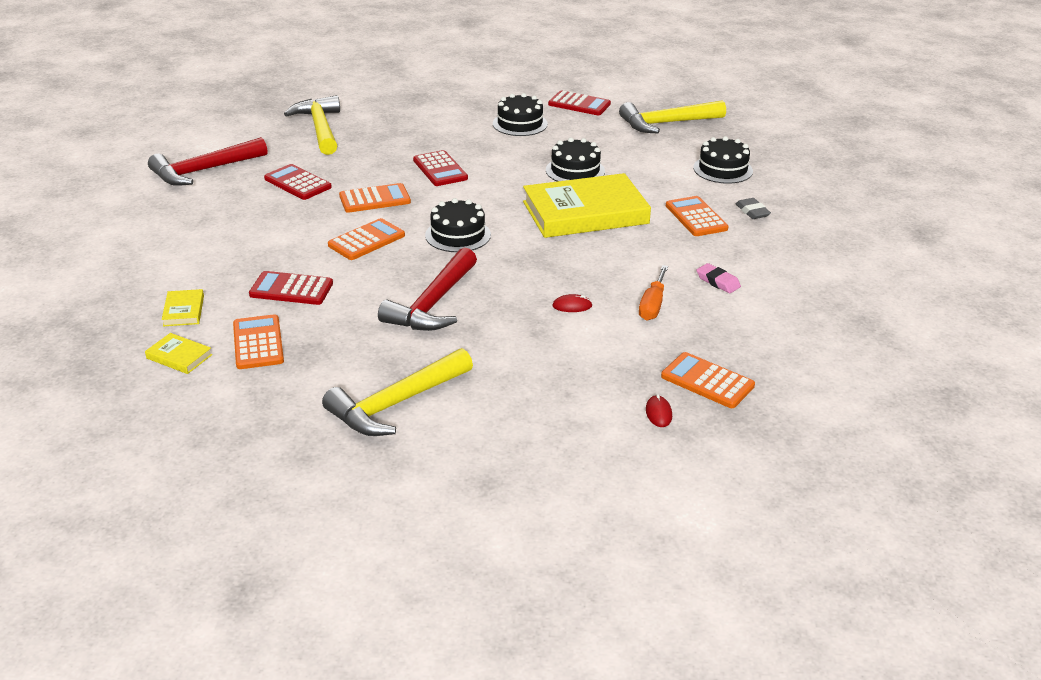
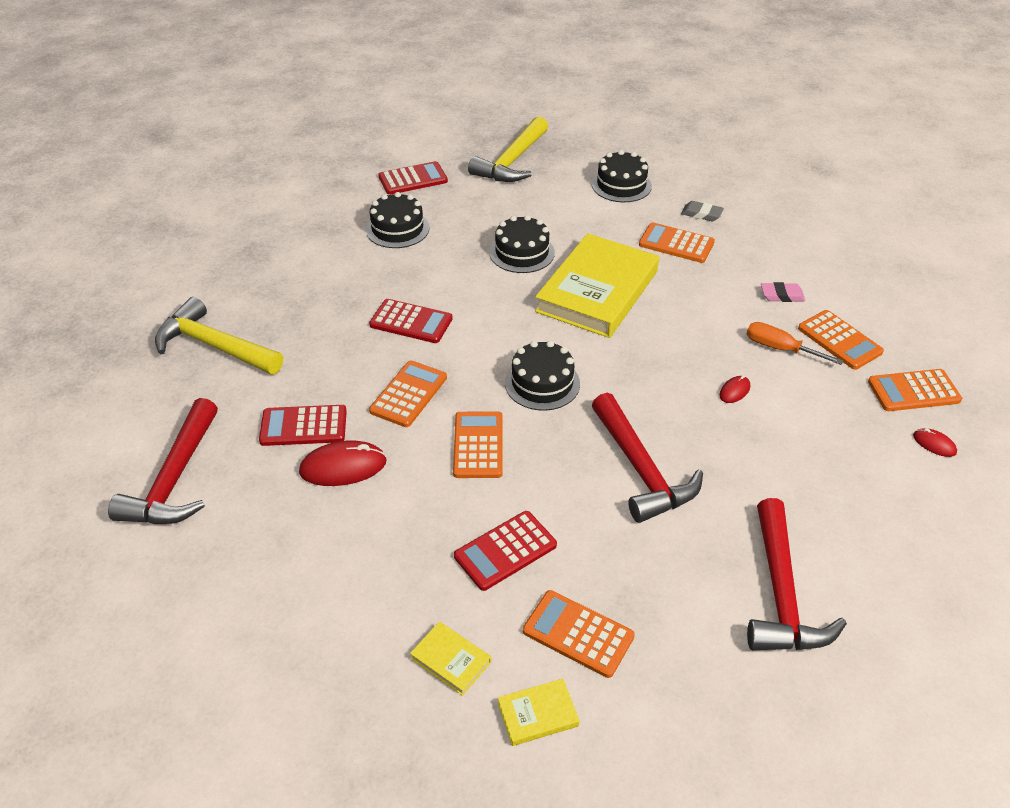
camera: 45 degrees left, 10 degrees up
(284, 209) = (343, 467): none -> red mouse
(396, 404) = (781, 593): yellow hammer -> red hammer
(652, 305) = (780, 348): orange screwdriver -> orange screwdriver turned 150 degrees clockwise
(709, 326) = (839, 340): none -> orange calculator

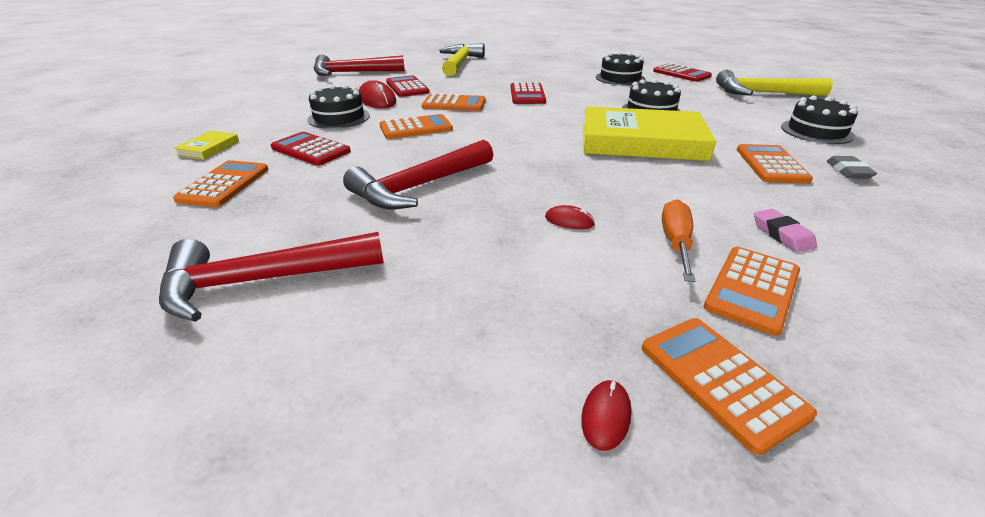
camera: 70 degrees right, 10 degrees down
(538, 714) = (149, 180): yellow book -> none
(542, 383) = (500, 137): black cake -> black cake (339, 117)

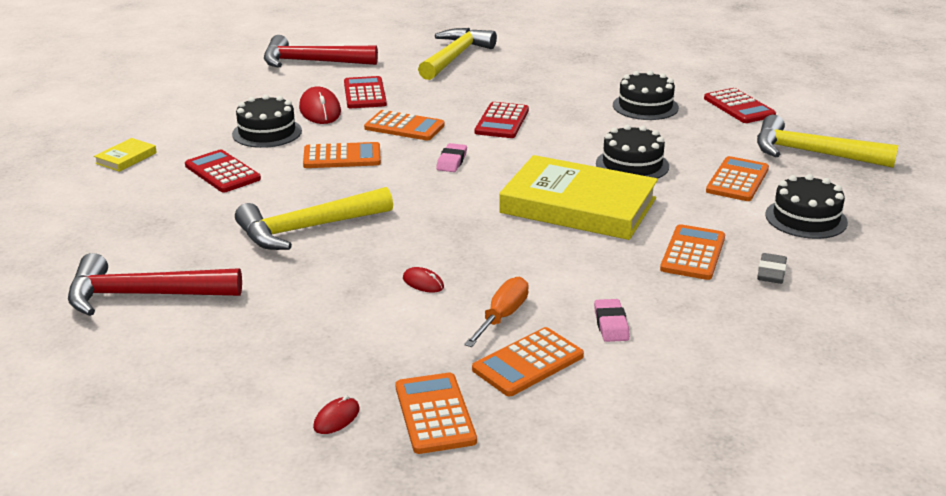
camera: 15 degrees right, 5 degrees down
(224, 184) = (132, 202): orange calculator -> orange calculator (737, 180)
(419, 186) = (307, 229): red hammer -> yellow hammer
(511, 122) = (451, 161): none -> pink eraser

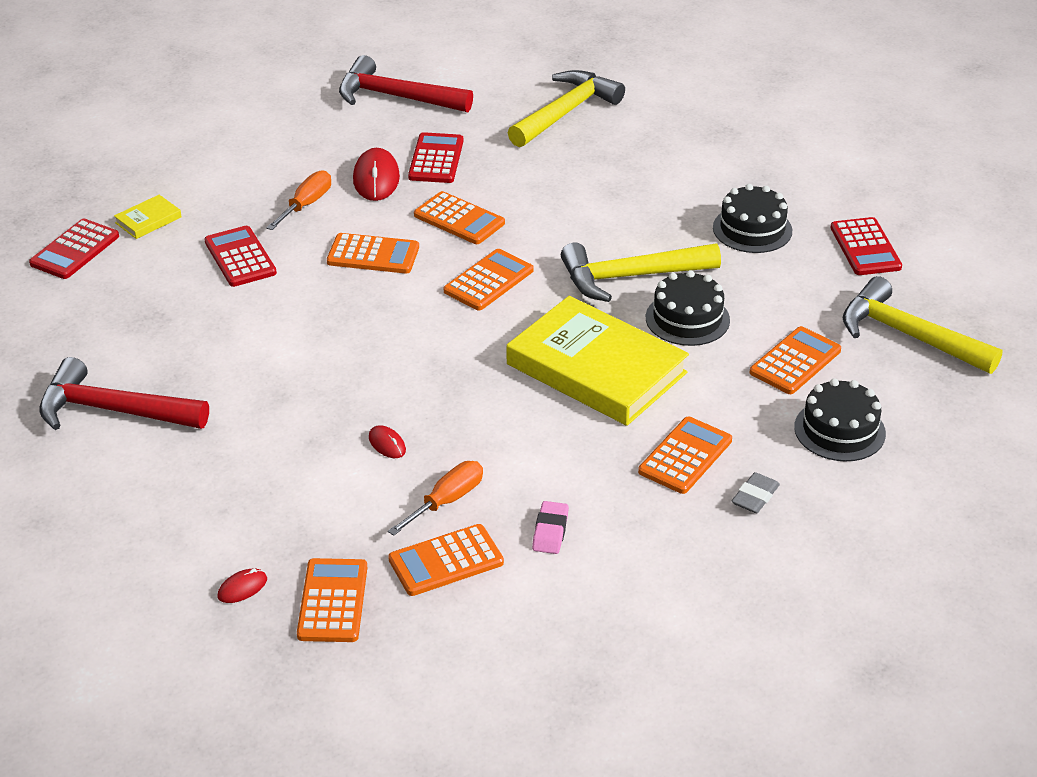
camera: 15 degrees right, 10 degrees up
(267, 132) = (306, 204): black cake -> orange screwdriver
(307, 229) = (299, 352): yellow hammer -> yellow hammer (630, 277)
(451, 161) = (488, 281): pink eraser -> orange calculator
(502, 121) = (572, 228): red calculator -> red calculator (75, 250)

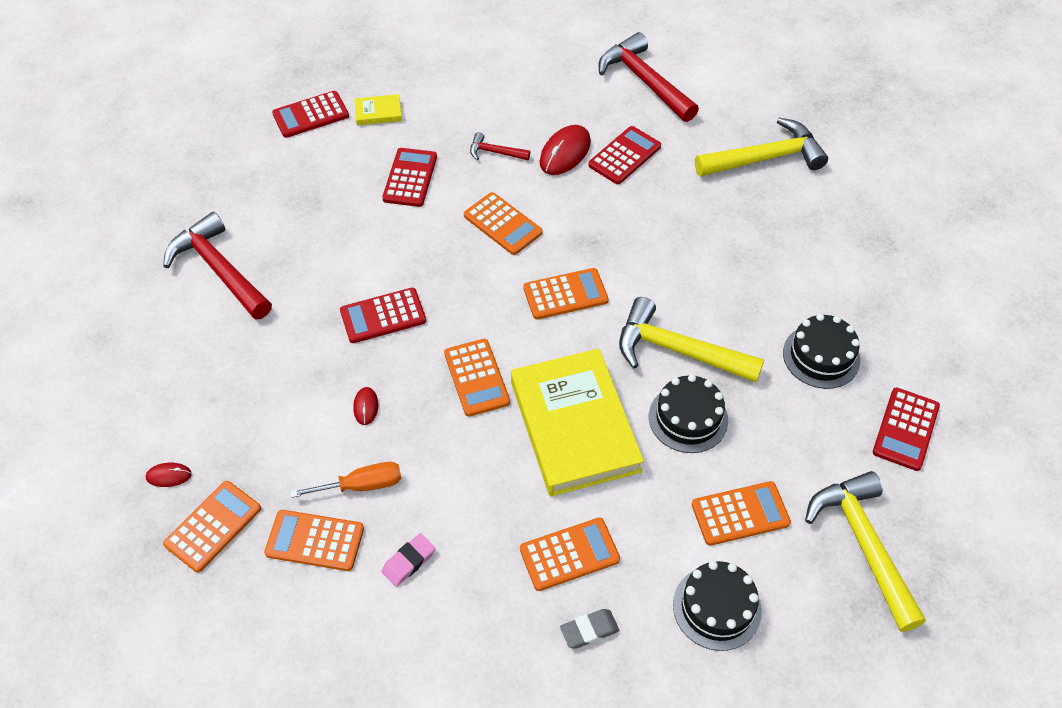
camera: 35 degrees right, 15 degrees up
(306, 204) = (495, 152): orange screwdriver -> red hammer
(329, 371) = (383, 316): none -> red calculator
(459, 219) = (593, 223): orange calculator -> orange calculator (476, 378)

